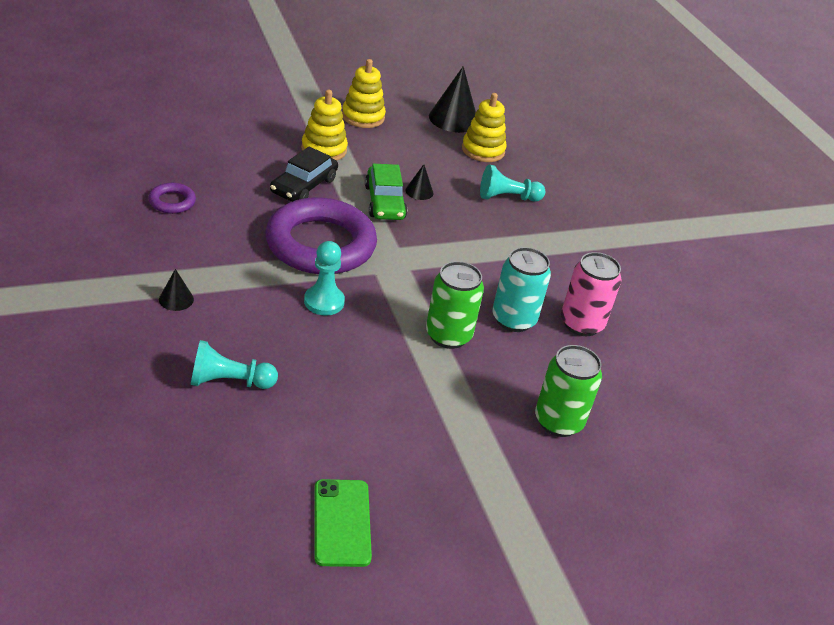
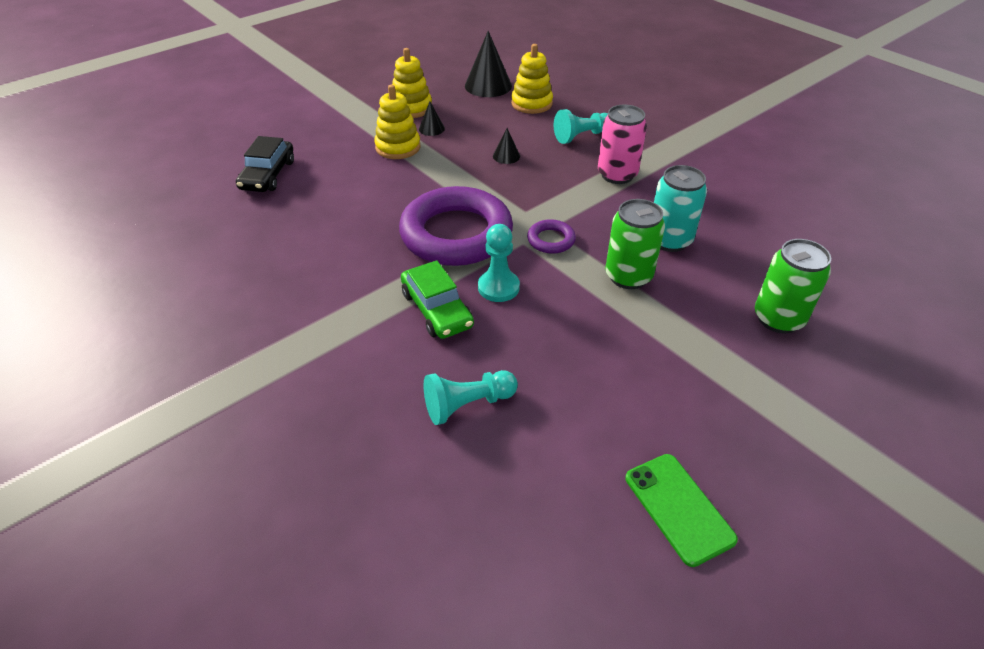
camera: 15 degrees left, 5 degrees up
(172, 202) = (290, 244): purple ring -> purple ring (551, 240)
(176, 299) = (358, 340): black cone -> black cone (431, 129)
(304, 186) = (403, 186): black car -> black car (268, 175)
(384, 202) = (484, 175): green car -> green car (437, 309)
(581, 324) = (725, 223): pink can -> pink can (617, 175)

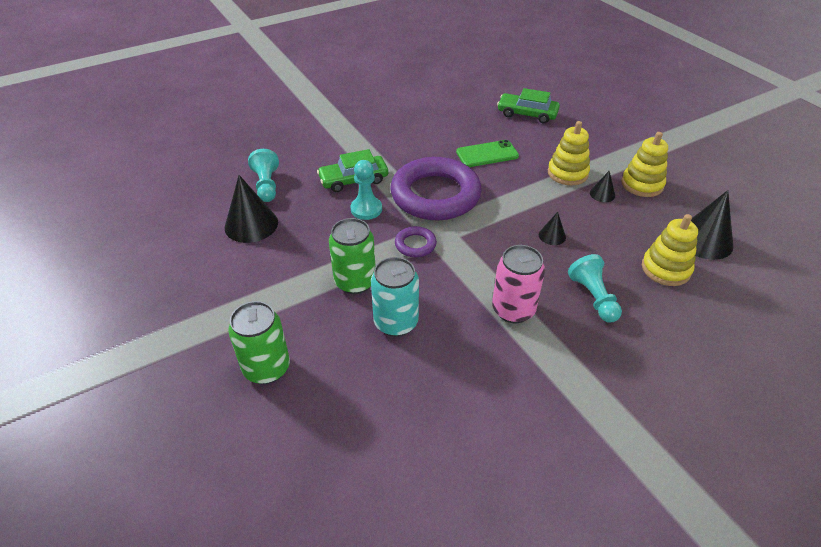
camera: 100 degrees right, 0 degrees up
(268, 175) = (527, 114): black car -> green car
(564, 397) = (251, 224): none -> black cone
(678, 508) = (146, 256): green phone -> green phone (487, 154)

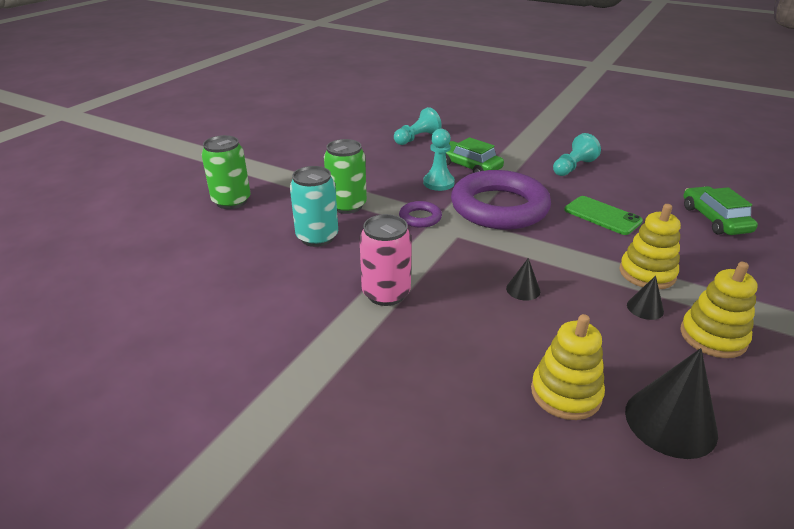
camera: 60 degrees right, 10 degrees down
(251, 224) = (367, 148): black cone -> none
(593, 297) = (454, 342): turquoise pawn -> turquoise pawn (573, 167)

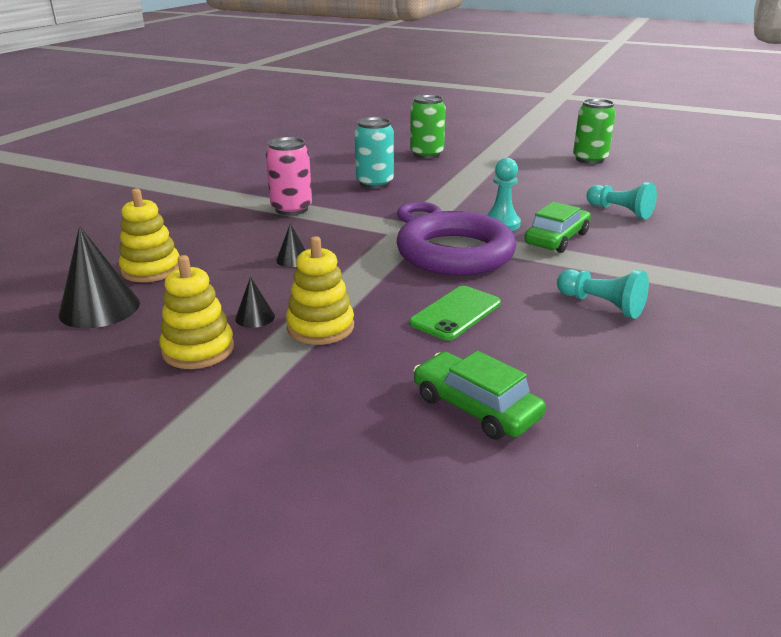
camera: 85 degrees right, 5 degrees down
(347, 206) = (433, 189): green can -> green can (589, 159)
(714, 219) = (475, 407): green car -> green car turned 120 degrees counterclockwise

